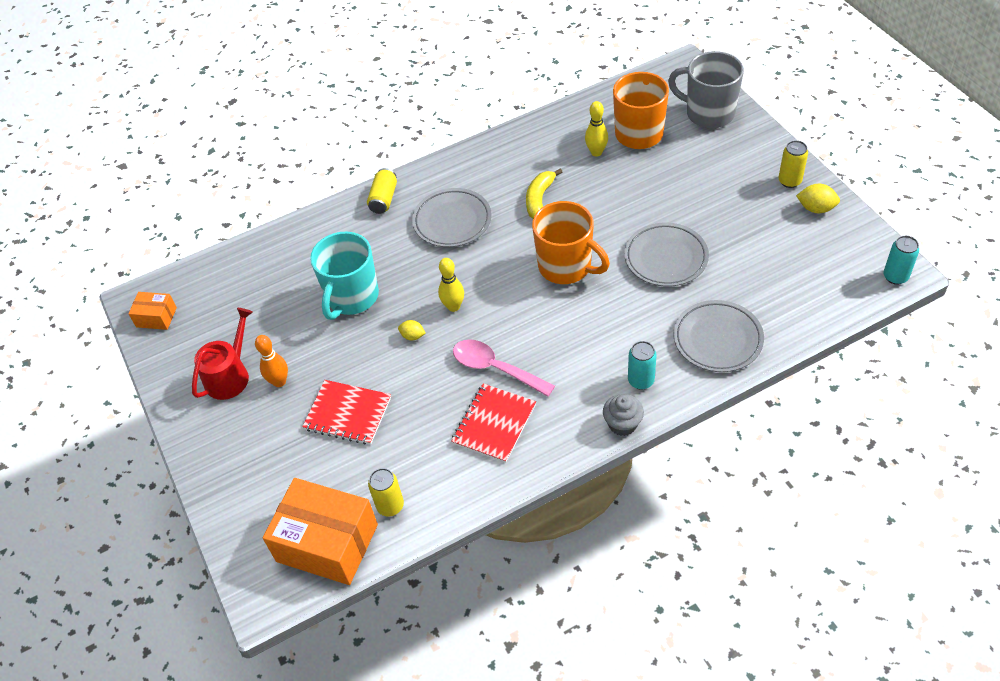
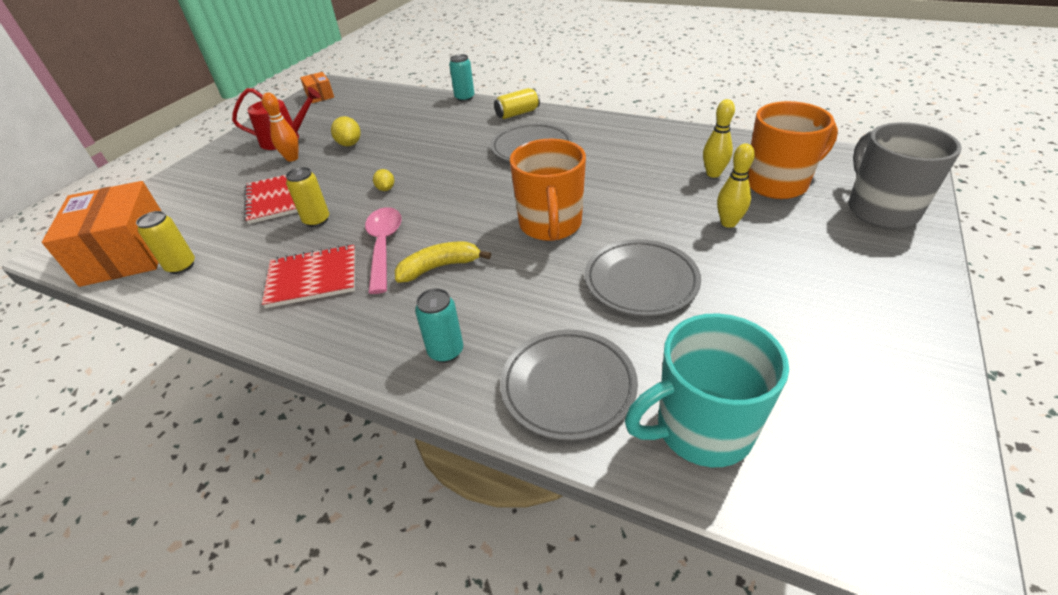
camera: 50 degrees right, 10 degrees down
(352, 297) = (402, 147): turquoise mug -> turquoise mug (701, 429)
(453, 306) = (437, 192): yellow bowling pin -> yellow bowling pin (728, 223)
(539, 199) = (612, 173): yellow banana -> yellow banana (439, 267)
(622, 424) = (370, 368): grey cupcake -> none
(789, 181) = (899, 320): yellow can -> yellow can (317, 220)
(816, 208) = (897, 370): yellow lemon -> yellow lemon (349, 144)
(895, 276) = (921, 546): turquoise can -> turquoise can (464, 98)

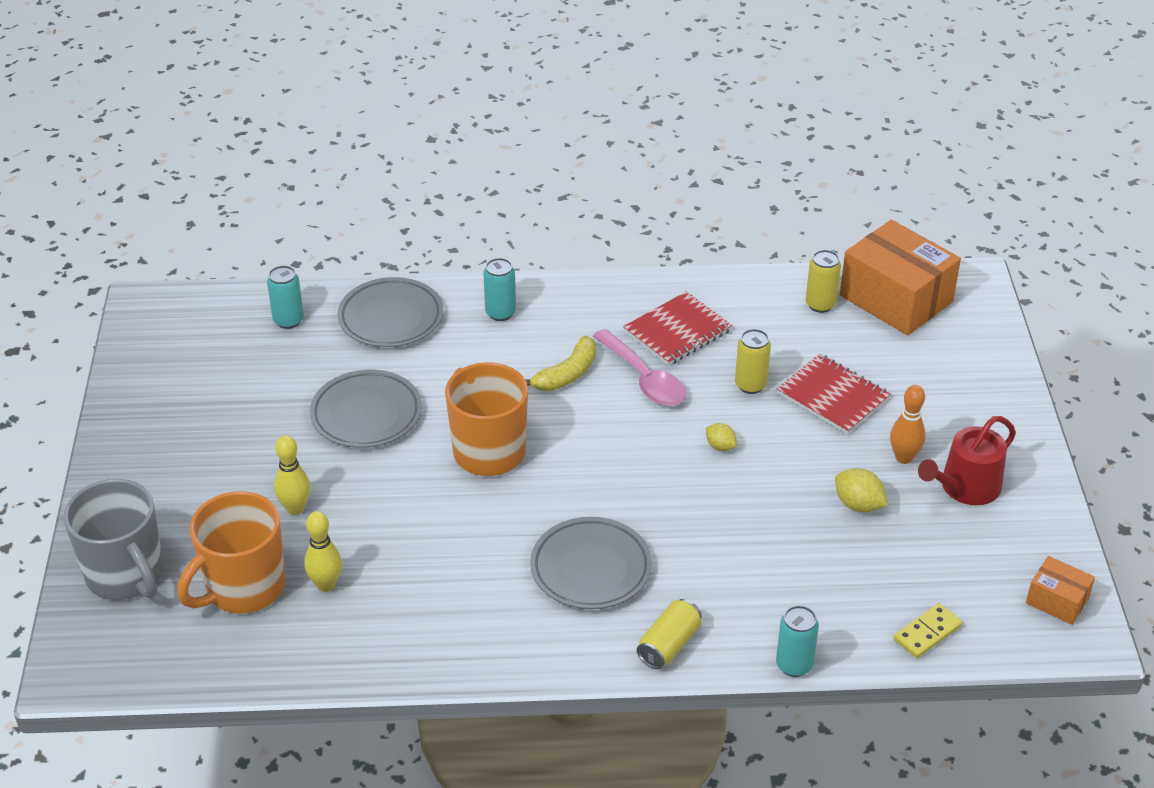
camera: 150 degrees right, 0 degrees up
(391, 96) = (927, 633): none -> yellow domino
(701, 429) = (288, 320): turquoise mug -> turquoise can

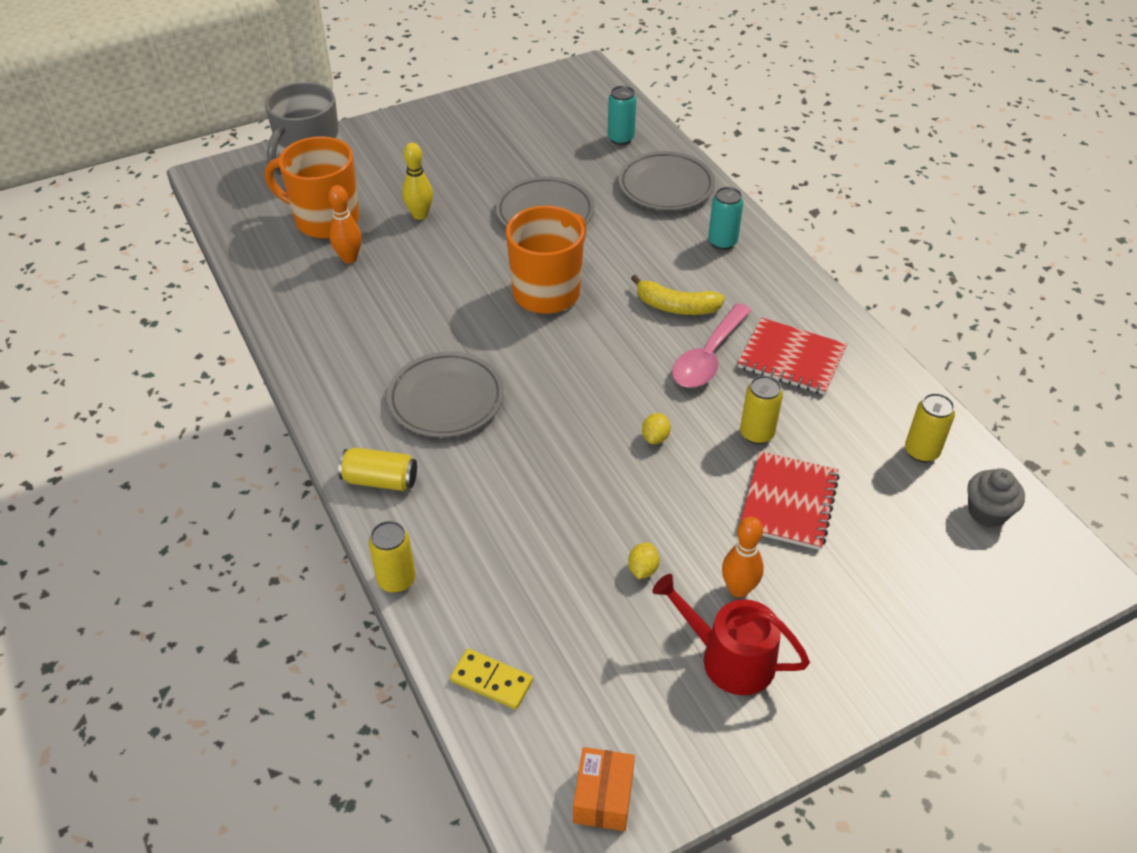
camera: 65 degrees right, 5 degrees up
(326, 585) = (349, 258): yellow bowling pin -> orange bowling pin
(794, 665) = (396, 580): turquoise can -> yellow can
(858, 505) = (643, 569): yellow lemon -> yellow lemon, size x0.65
(896, 299) = (987, 512): orange box -> grey cupcake

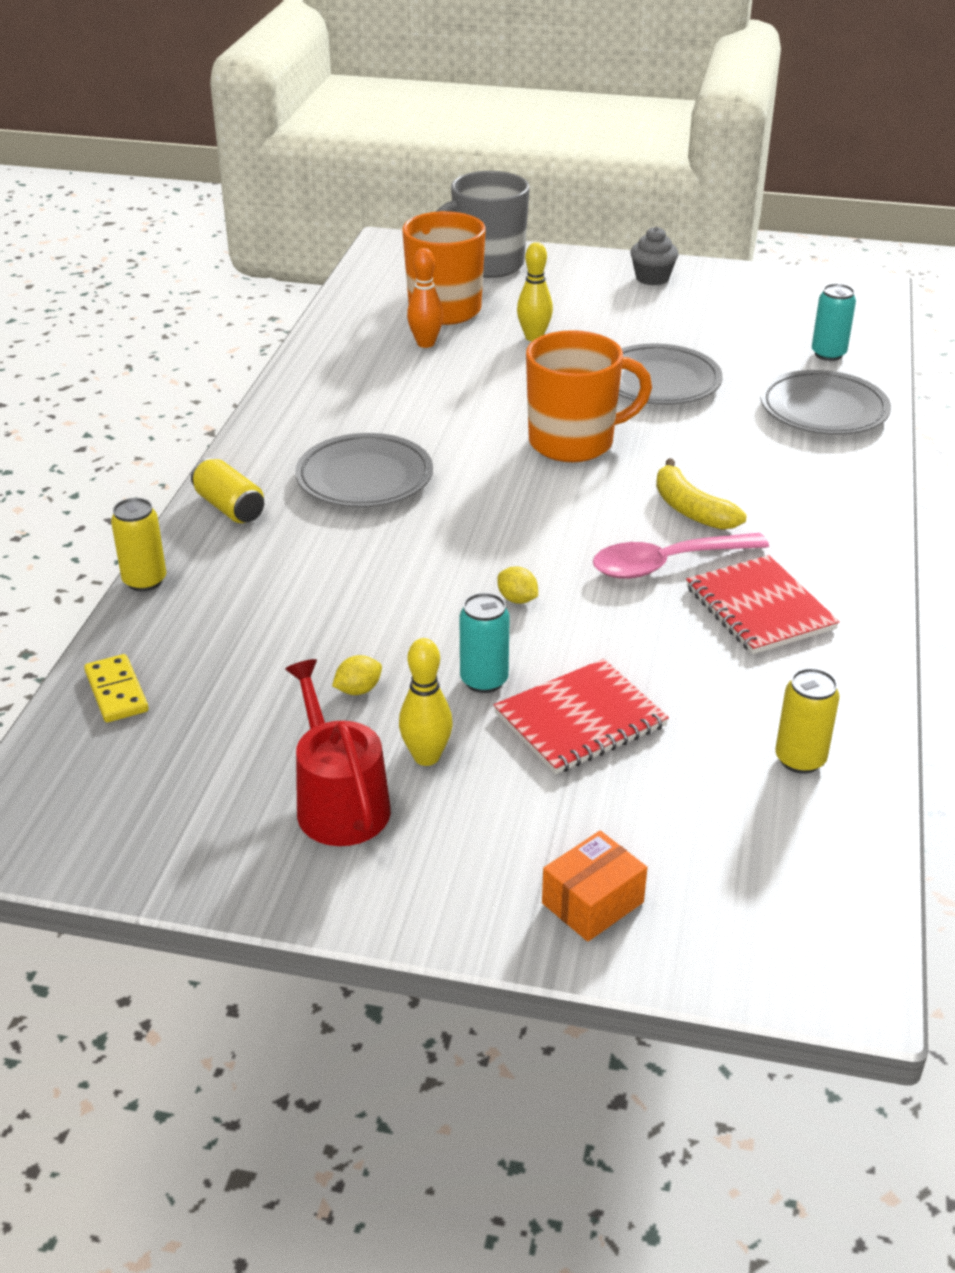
camera: 40 degrees right, 10 degrees down
(603, 797) = (83, 828): orange box -> orange box (592, 902)
(655, 437) = (517, 599): yellow lemon -> yellow lemon turned 75 degrees clockwise
(722, 242) = (822, 480): turquoise can -> turquoise can (484, 680)
(738, 589) = (426, 757): orange bowling pin -> yellow bowling pin
(756, 434) = (628, 649): yellow can -> none
(987, 512) = (804, 853): grey cupcake -> grey cupcake (652, 278)

